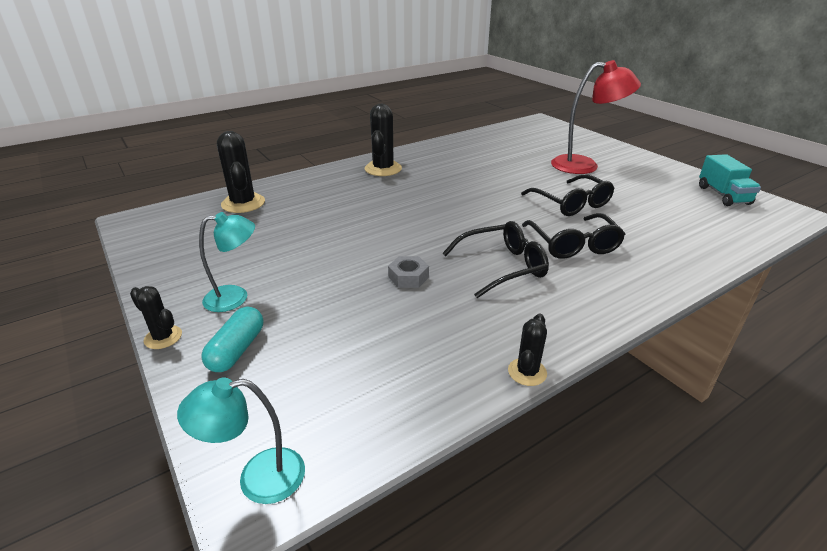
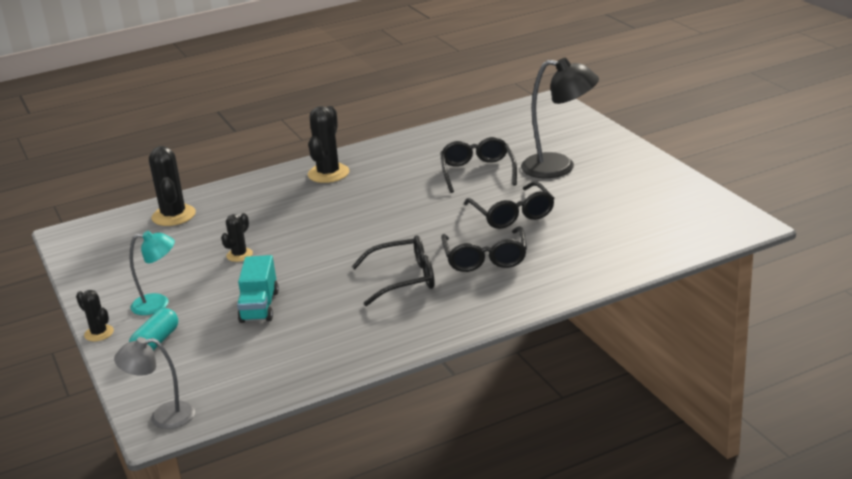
camera: 10 degrees right, 5 degrees down
(258, 478) = (163, 417): turquoise lamp -> grey lamp
(408, 277) = (313, 288): grey nut -> none
(516, 169) = (477, 172): none -> black glasses
(527, 372) = (379, 360): black cactus -> black cactus (239, 255)
(584, 166) = (559, 167): red lamp -> black lamp
(723, 195) = (689, 204): turquoise truck -> turquoise truck (259, 306)

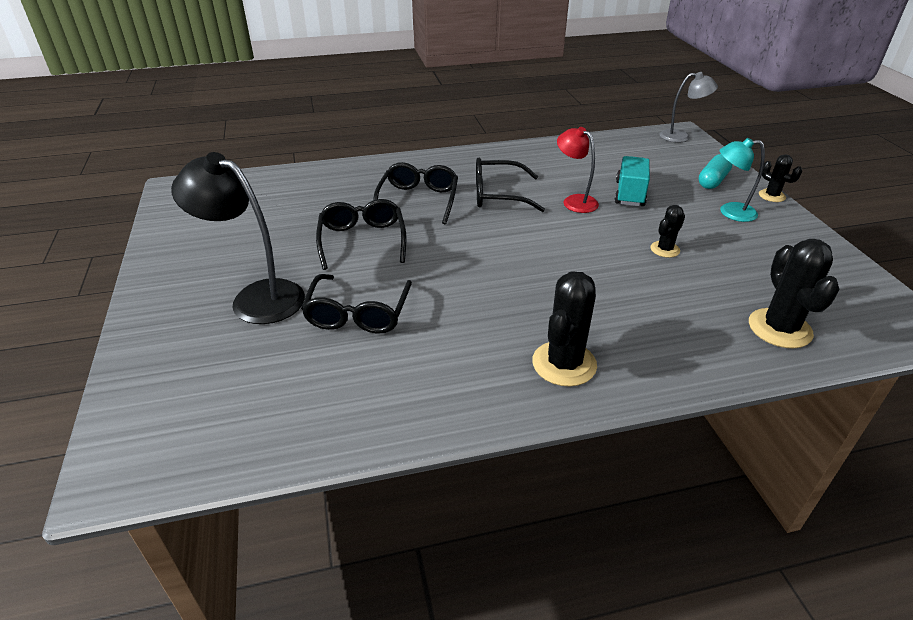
camera: 170 degrees left, 10 degrees up
(321, 287) = (574, 201): none -> red lamp

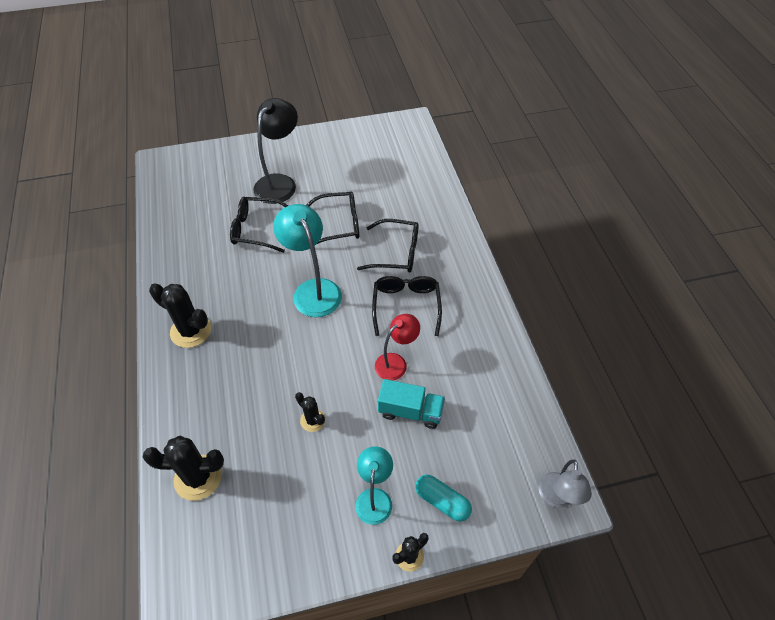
camera: 90 degrees right, 15 degrees up
(478, 256) = (313, 290): none -> turquoise lamp

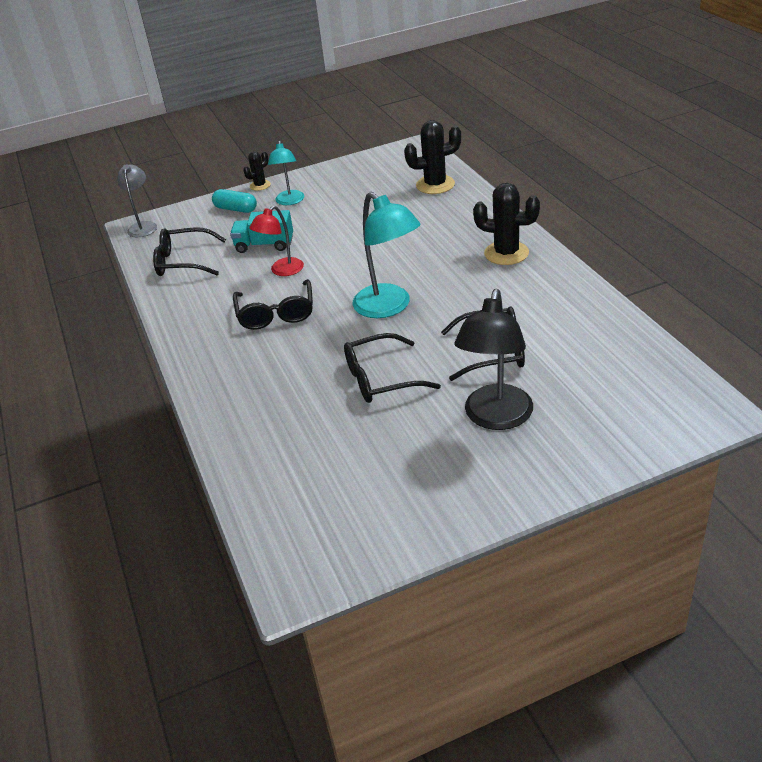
camera: 175 degrees right, 15 degrees down
(312, 420) = (353, 225): black cactus -> none
(396, 253) = (294, 361): black glasses -> black glasses (183, 262)

